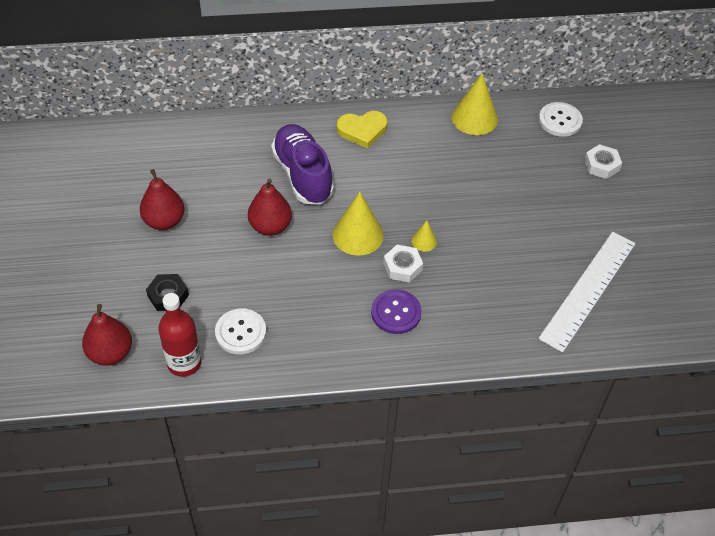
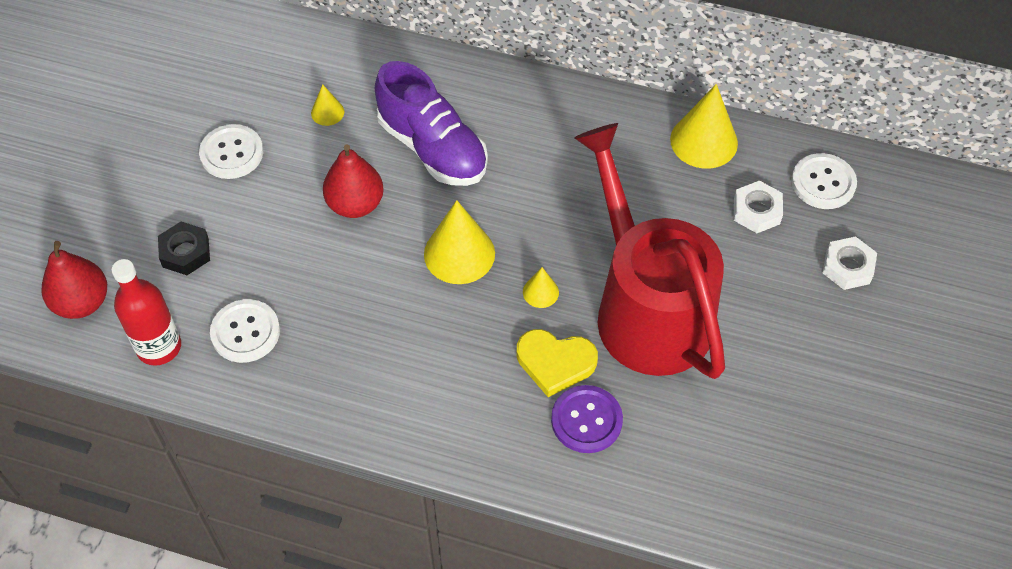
camera: 25 degrees right, 5 degrees up
(164, 221) = (231, 153): red pear -> white button
(217, 174) = (327, 112): none -> yellow cone
(302, 175) = (432, 148): purple shoe -> purple shoe turned 135 degrees clockwise
(362, 130) = (542, 111): yellow heart -> yellow heart (555, 363)
(396, 313) = (451, 377): purple button -> purple button (586, 420)
(402, 267) = (493, 317): white nut -> white nut (756, 211)
(495, 228) = (646, 307): none -> red watering can
(588, 290) = (727, 440): white ruler -> none

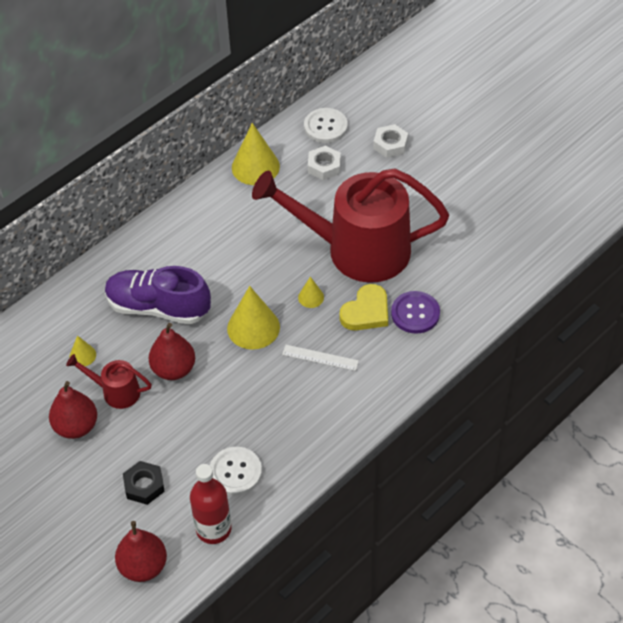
camera: 60 degrees left, 5 degrees down
(231, 153) = (76, 426): white button -> red pear
(296, 165) = (115, 391): none -> red watering can
(432, 148) = (158, 307): purple shoe -> purple shoe turned 150 degrees counterclockwise
(455, 344) = (320, 357): none -> white ruler

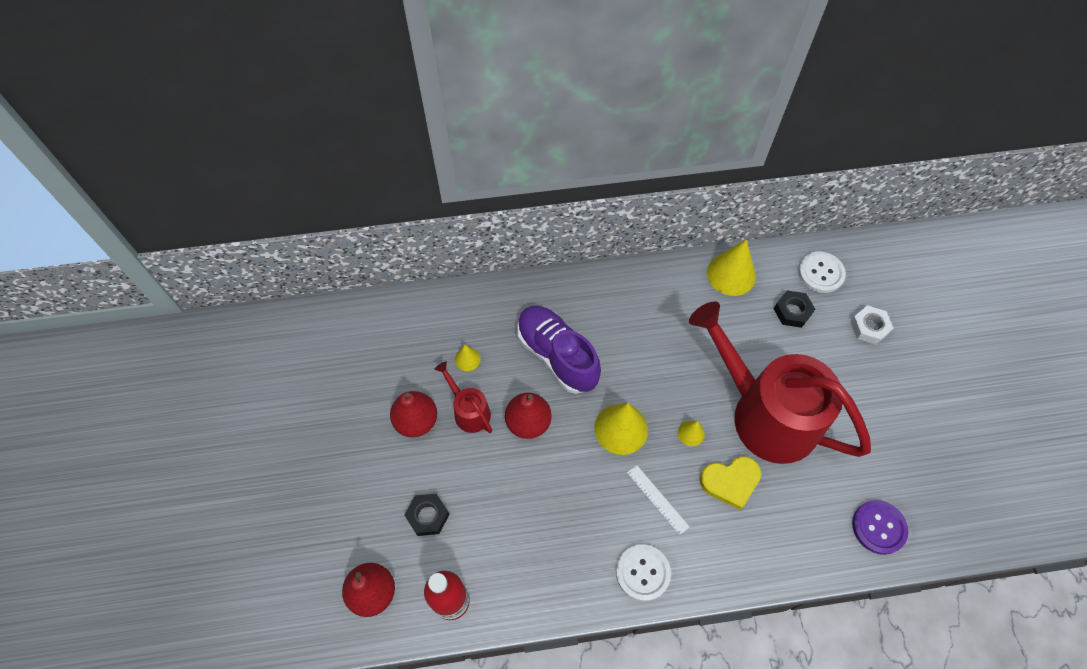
camera: 35 degrees right, 10 degrees up
(235, 472) = (507, 559): white button -> white button (642, 573)
(324, 166) = (792, 311): white nut -> black nut
(415, 313) = (774, 515): purple button -> purple button (879, 527)

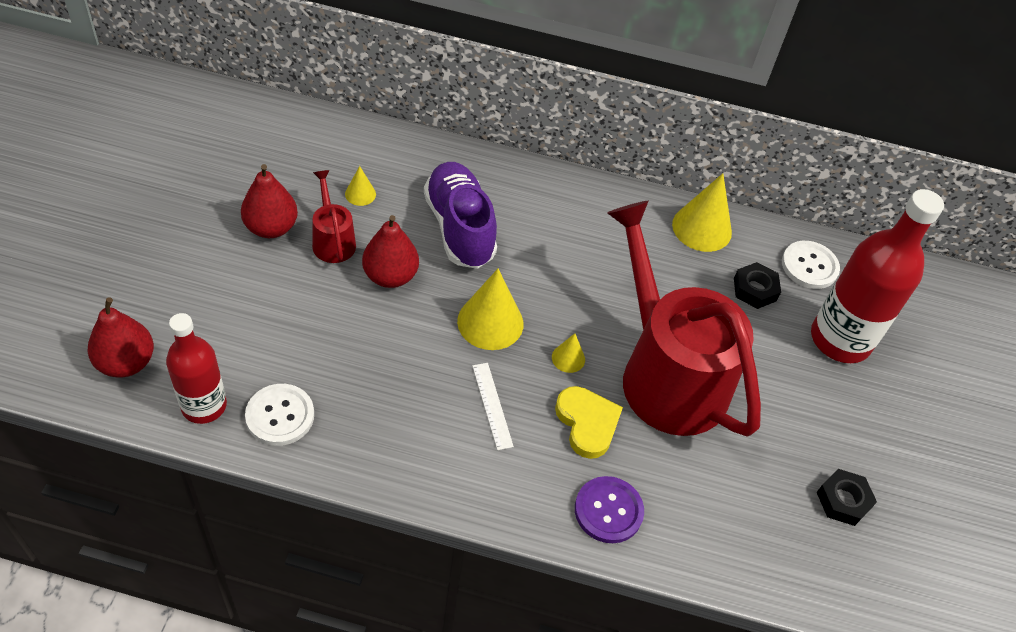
camera: 15 degrees right, 10 degrees down
(427, 516) = (228, 317): black nut -> black nut (843, 500)
(642, 573) = (433, 469): white button -> white button (280, 416)
(730, 482) = (587, 423): yellow heart -> yellow heart turned 120 degrees counterclockwise
(869, 327) = (840, 339): white nut -> red bottle
(879, 527) = (742, 543): purple button -> purple button (608, 510)

